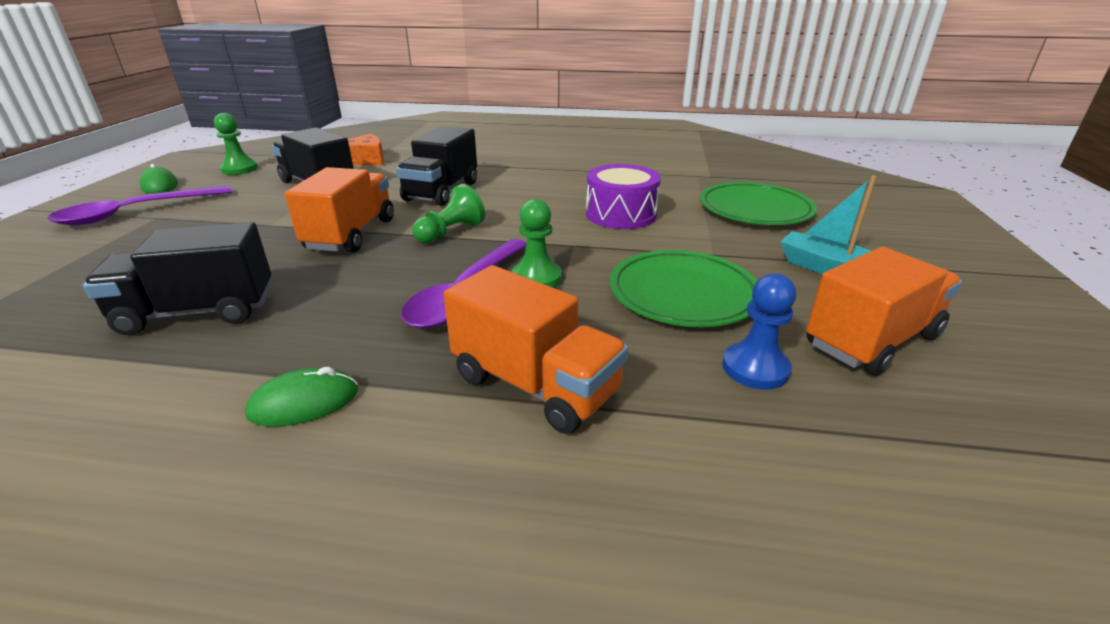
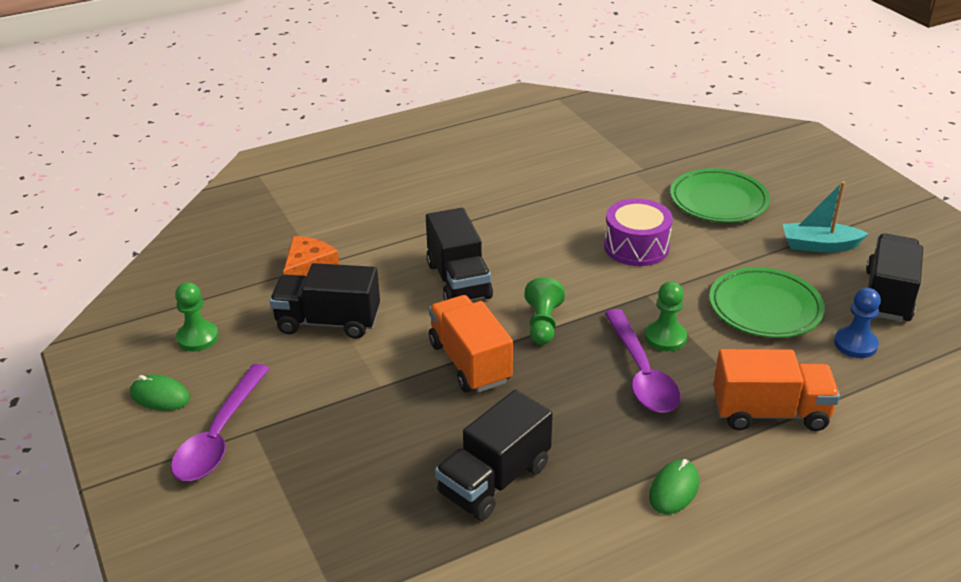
camera: 35 degrees left, 5 degrees up
(871, 340) = (887, 296): orange truck -> black truck

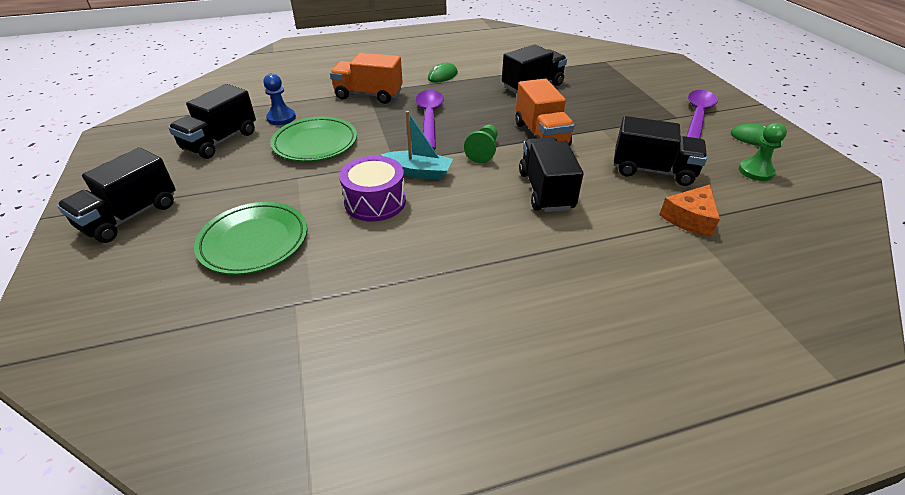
camera: 170 degrees left, 5 degrees up
(665, 337) = (400, 134): green pawn -> none
(819, 245) = (218, 183): turquoise boat -> turquoise boat (419, 172)
(857, 206) = (130, 216): none -> black truck

